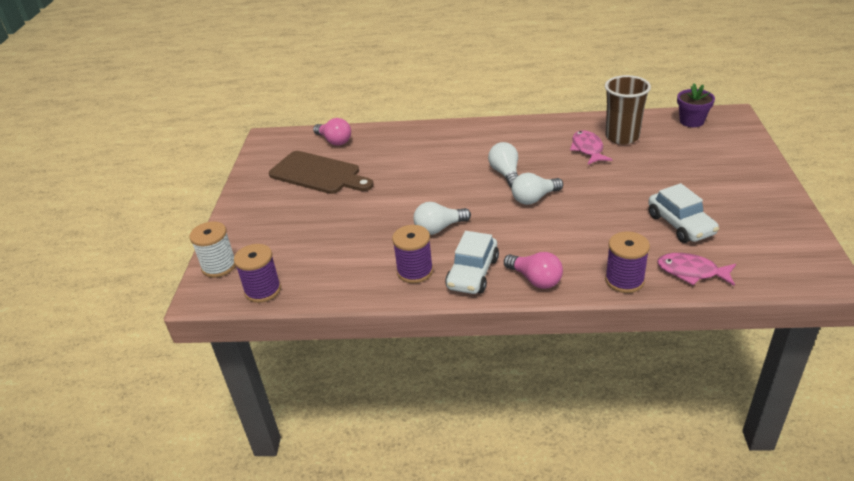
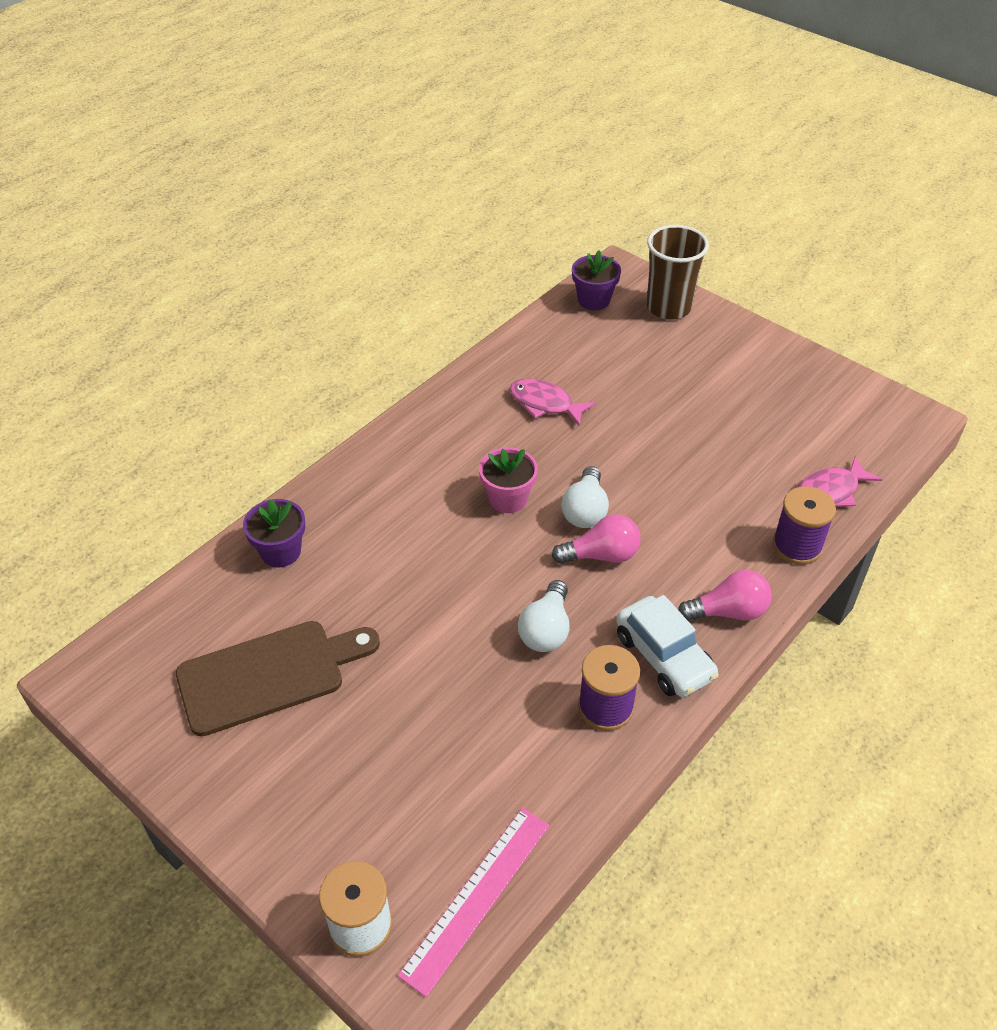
camera: 55 degrees left, 10 degrees up
(263, 290) = (476, 897): purple spool -> pink ruler
(334, 141) = (206, 607): pink light bulb -> pink light bulb (601, 555)
(386, 139) = (280, 552): none -> purple flower pot
(506, 174) = (508, 499): white light bulb -> pink flower pot
(622, 137) = (556, 364): brown cup -> brown cup (668, 307)
(680, 224) = (753, 442): white car -> none

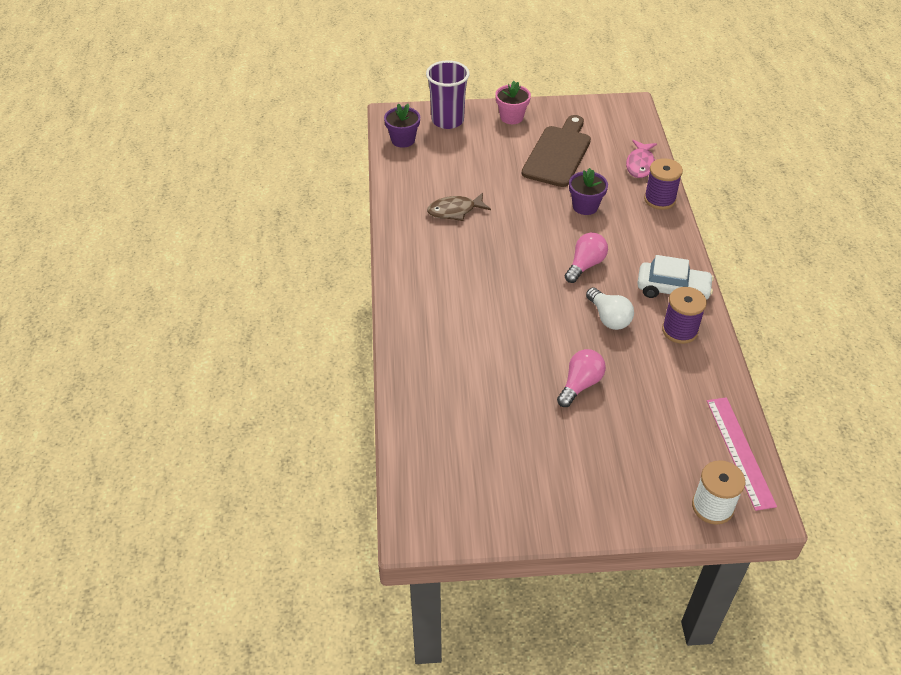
camera: 45 degrees left, 0 degrees up
(269, 675) = (512, 444): brown cutting board -> brown cutting board (558, 153)
(280, 552) = (427, 383): purple flower pot -> purple flower pot (585, 206)
(508, 499) = (504, 271): pink flower pot -> pink flower pot (511, 117)
(545, 404) = (455, 211): pink fish -> brown fish
(585, 510) = (548, 250): white light bulb -> none
(668, 307) = (447, 120): brown cup -> purple cup
(728, 611) = (671, 249): pink light bulb -> pink light bulb (580, 385)

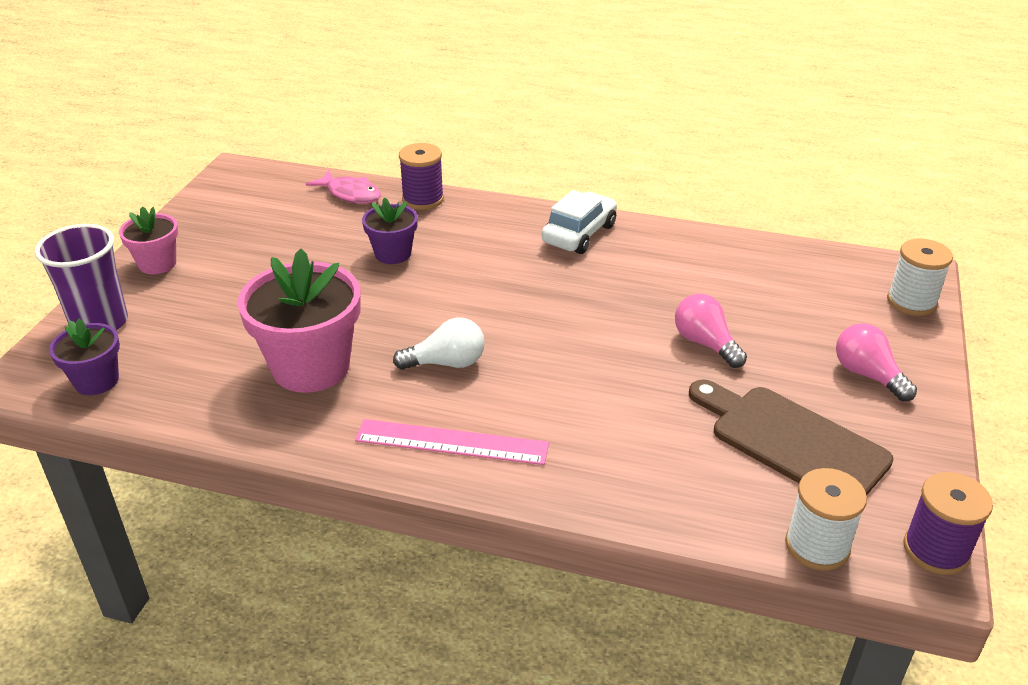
camera: 70 degrees left, 10 degrees down
(409, 470) = (817, 546): none -> white spool
(455, 211) = (311, 367): brown fish -> pink flower pot
(558, 153) = (273, 246): brown cutting board -> brown cutting board (791, 441)
(585, 265) = (500, 283): pink light bulb -> pink light bulb (867, 375)
(608, 318) = (602, 291): white light bulb -> white light bulb (446, 363)
(679, 330) = (646, 248): purple spool -> purple spool (936, 550)
(739, 452) = (838, 262): pink ruler -> pink ruler (451, 442)

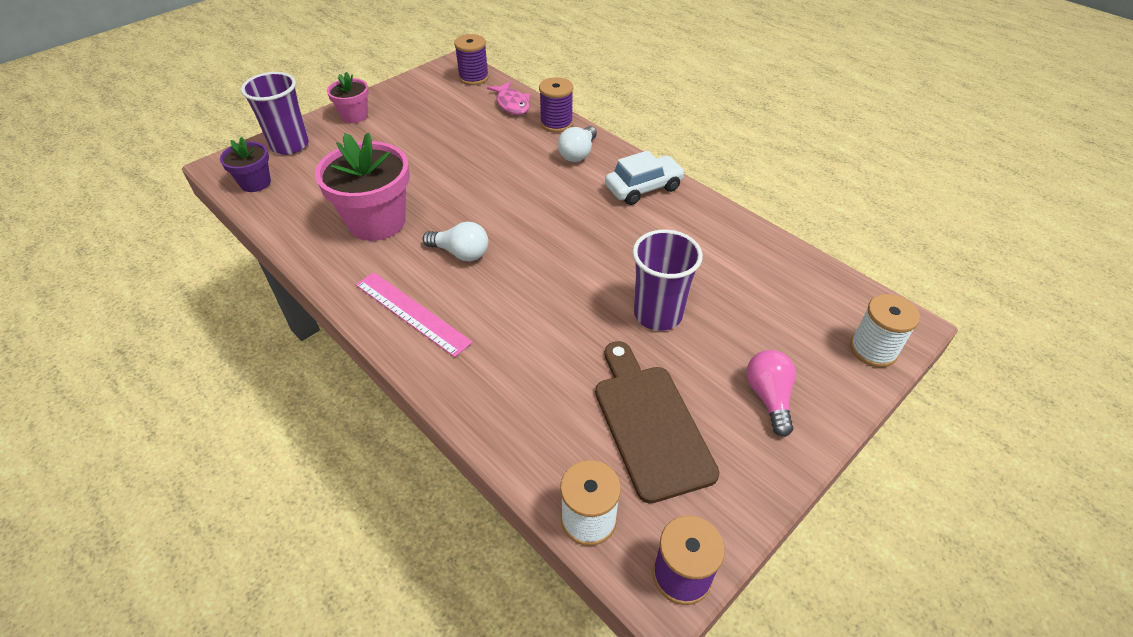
camera: 30 degrees right, 10 degrees up
(274, 179) = (473, 78): none -> purple spool
(393, 254) = (499, 158): purple flower pot -> none
(477, 222) = (578, 153): none -> white light bulb
(705, 344) = (658, 314): pink light bulb -> purple cup

